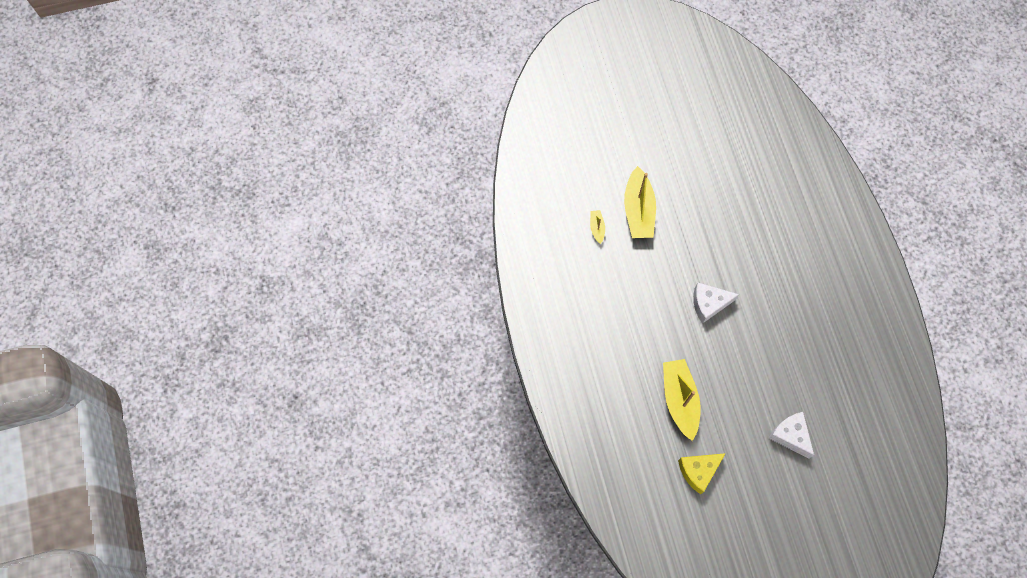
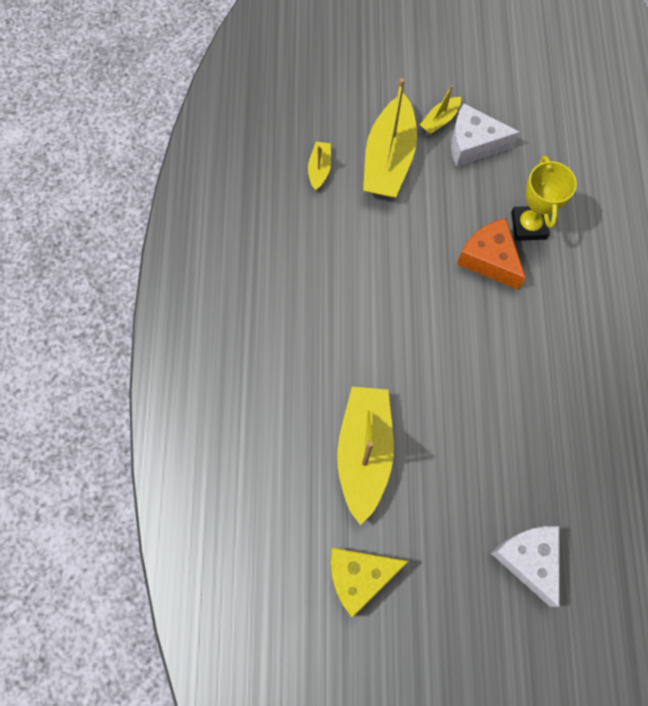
camera: 15 degrees right, 0 degrees up
(663, 175) = (440, 120): none -> yellow boat
(709, 304) = (454, 318): white cheese -> white cheese (473, 144)
(719, 261) = (489, 259): none -> orange cheese
(737, 233) = (528, 225): none -> yellow trophy

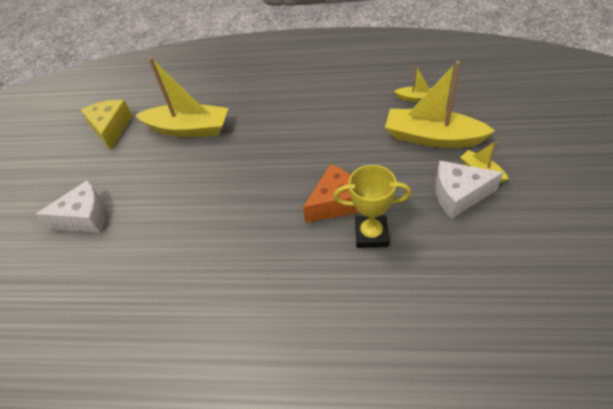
camera: 100 degrees right, 20 degrees down
(473, 144) = (458, 195): white cheese -> white cheese turned 105 degrees counterclockwise

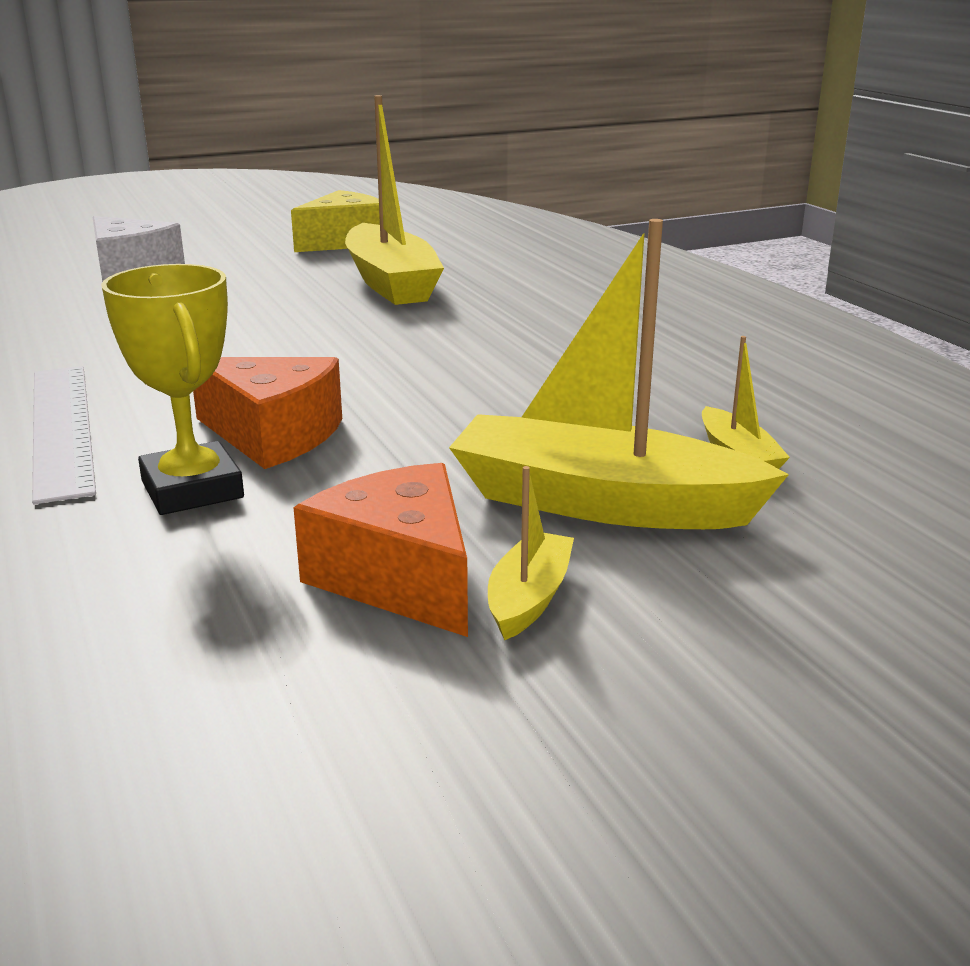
camera: 55 degrees right, 25 degrees down
(288, 268) = (61, 428): none -> white ruler
(432, 137) = (601, 503): yellow boat -> yellow boat turned 60 degrees counterclockwise
(458, 195) = (400, 578): white cheese -> orange cheese

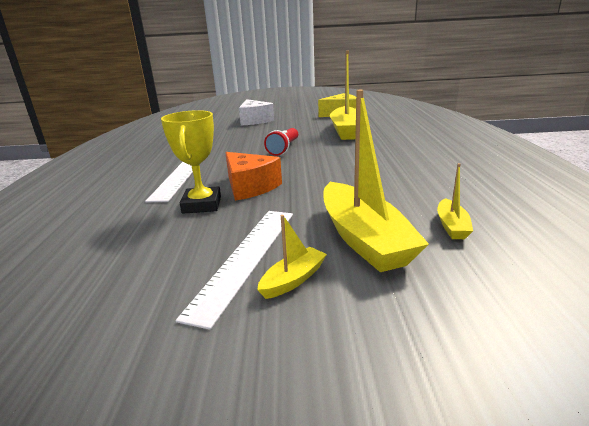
camera: 25 degrees right, 0 degrees up
(276, 338) = (284, 149): none -> red flashlight
(400, 578) = (246, 258): orange cheese -> white ruler
(601, 503) = (364, 238): yellow boat -> yellow boat turned 150 degrees counterclockwise

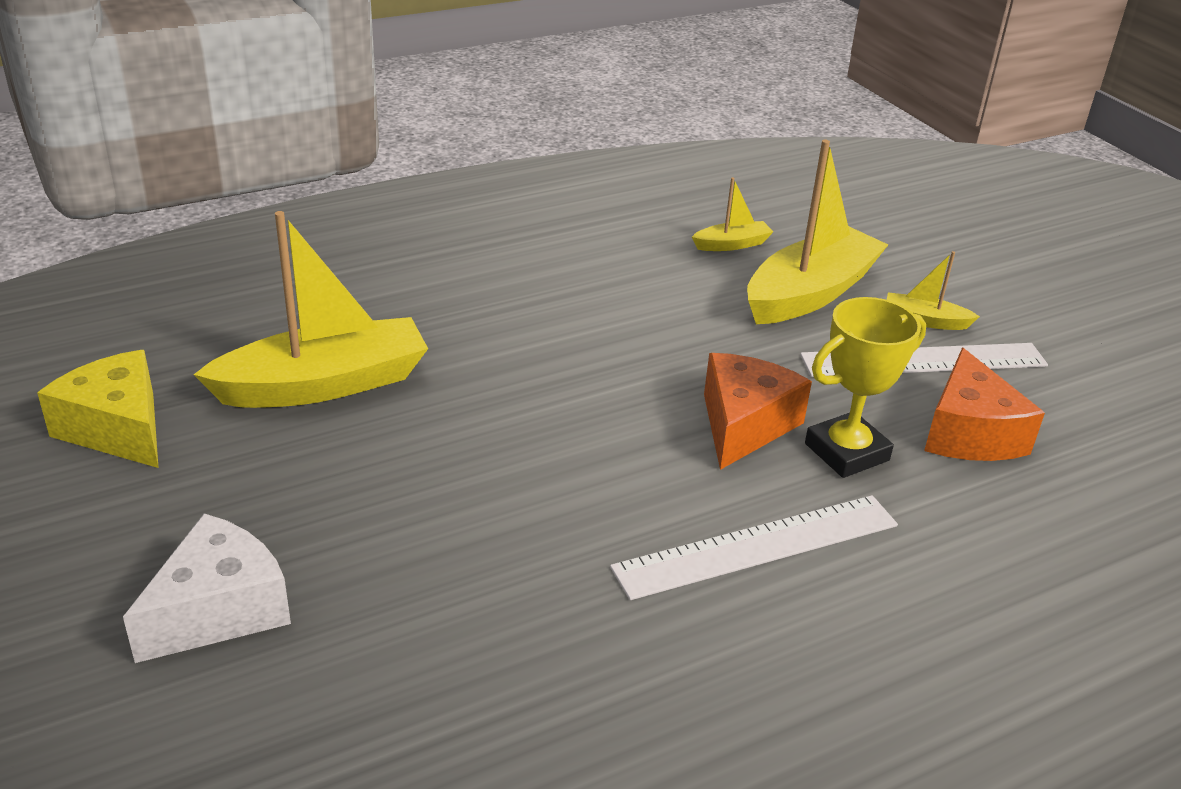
camera: 120 degrees left, 10 degrees up
(165, 246) = (969, 433): none -> orange cheese
(284, 149) = (511, 447): red flashlight -> none

